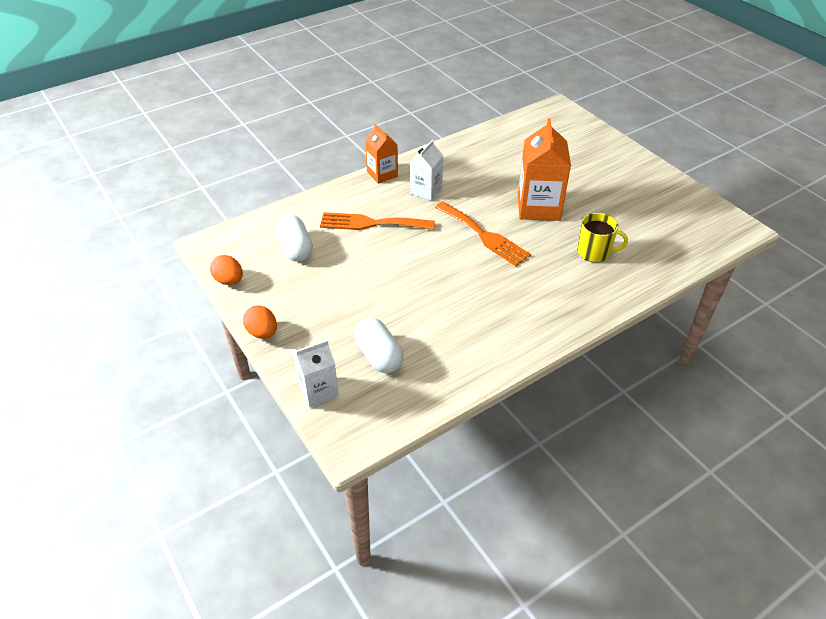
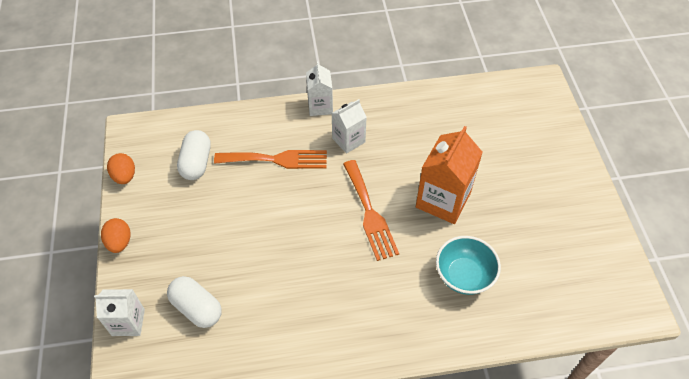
camera: 25 degrees right, 10 degrees up
(371, 223) = (277, 159): orange fork -> orange fork turned 150 degrees clockwise
(379, 355) = (197, 308): white capsule -> white capsule turned 45 degrees counterclockwise
(382, 174) = (320, 106): orange carton -> white carton
(594, 252) = (464, 275): yellow mug -> turquoise bowl

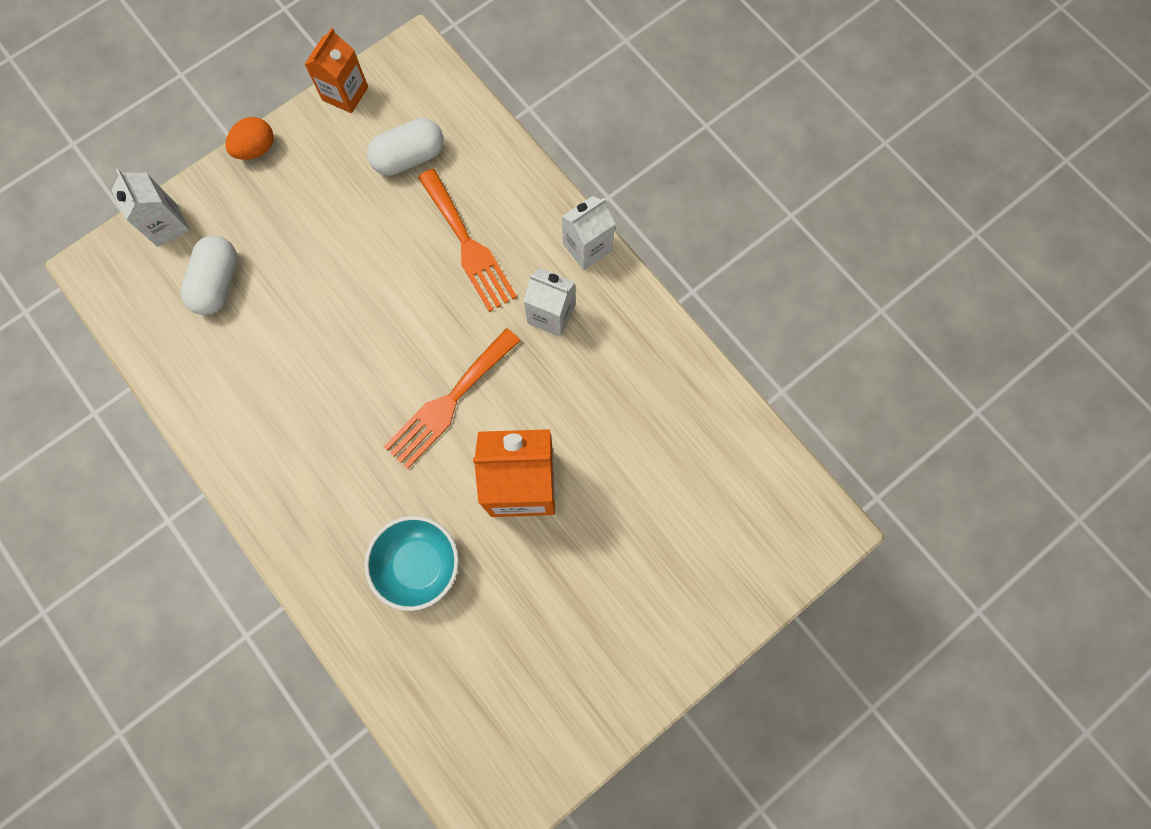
camera: 60 degrees right, 20 degrees up
(125, 176) = (345, 93): orange egg -> orange carton

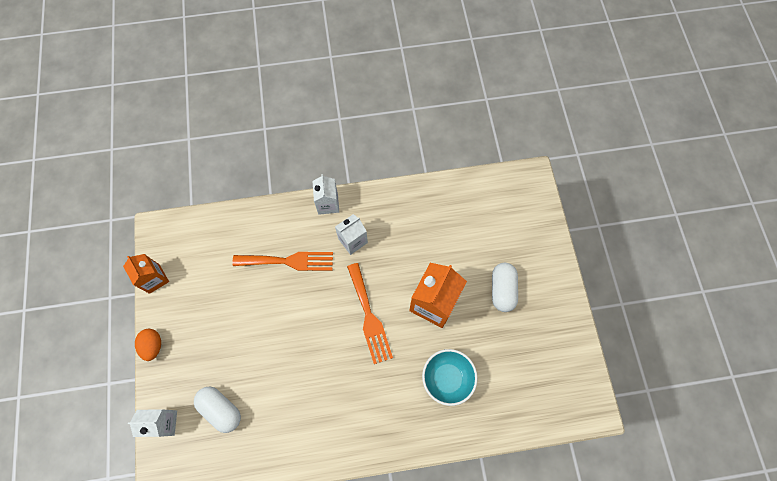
camera: 60 degrees left, 5 degrees down
(409, 157) = (217, 265): white capsule -> white capsule (502, 290)

